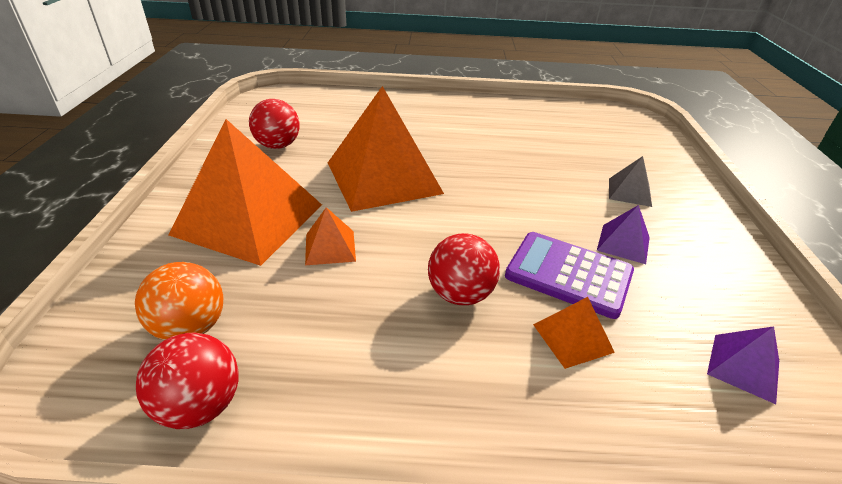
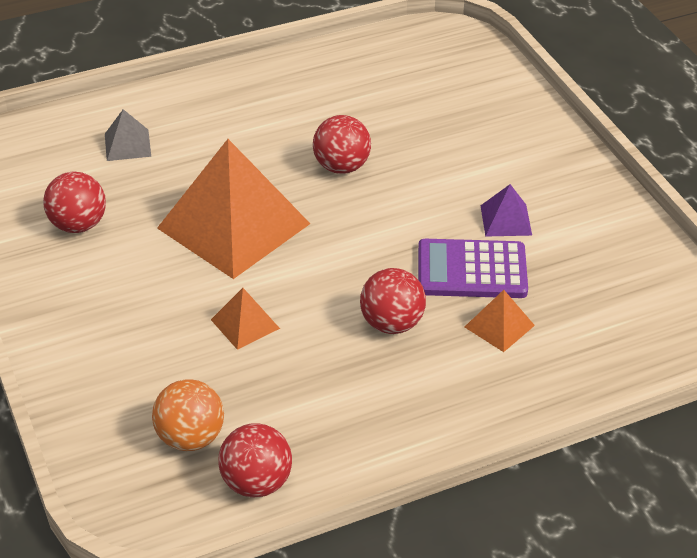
camera: 25 degrees left, 5 degrees up
(249, 219) = (138, 325): orange pyramid -> none
(496, 165) = (341, 167): none -> red ball
(629, 192) = (490, 155): grey pyramid -> grey pyramid (127, 145)
(743, 367) = (629, 300): purple pyramid -> none

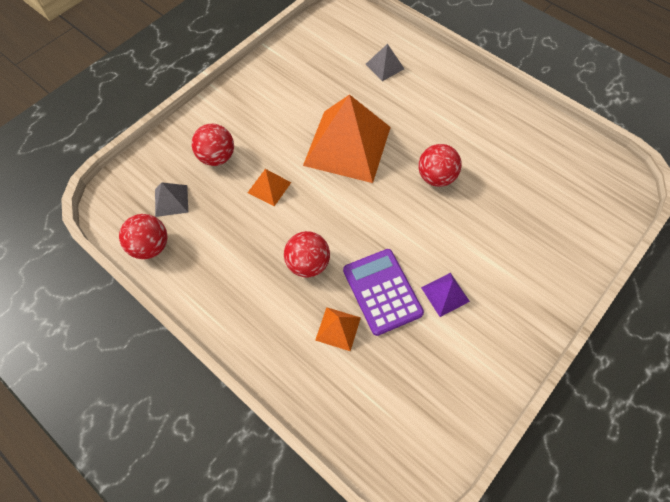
camera: 65 degrees right, 20 degrees up
(78, 225) = (306, 77): red ball -> red ball (217, 157)
(190, 438) = (171, 200): orange ball -> grey pyramid

